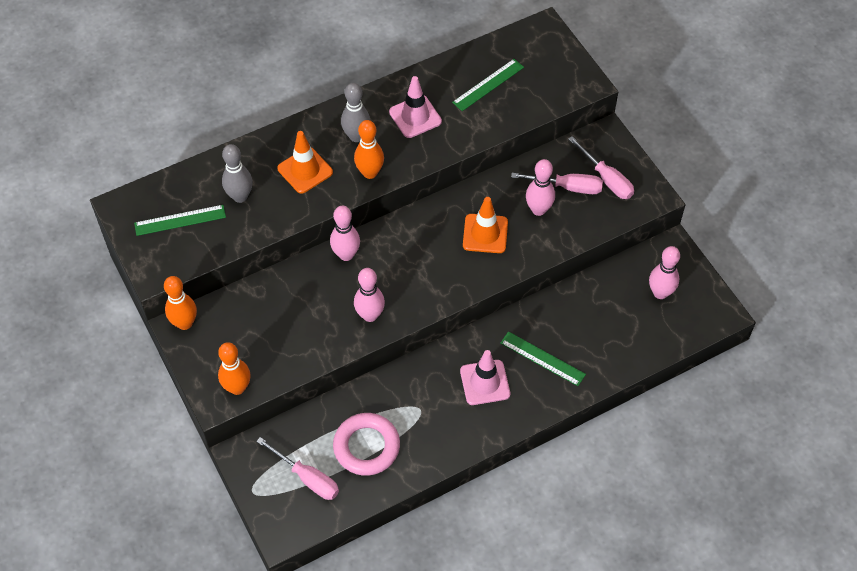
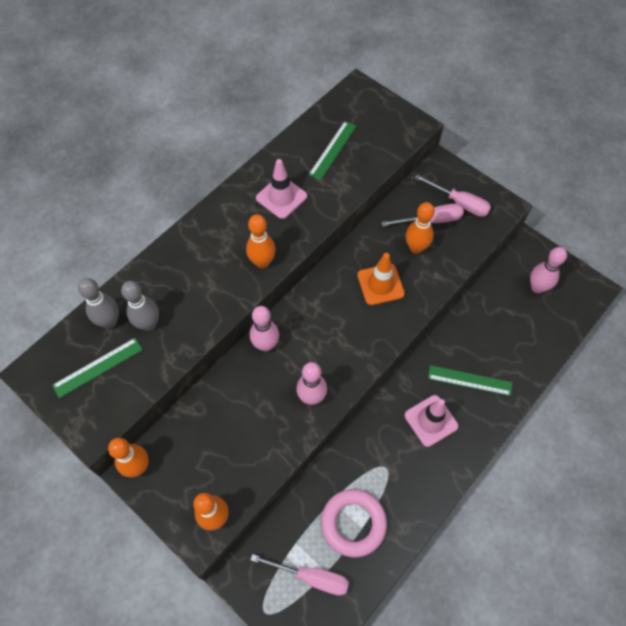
camera: 20 degrees left, 5 degrees up
(305, 170) = (201, 278): orange traffic cone -> none
(356, 136) = (236, 231): grey bowling pin -> grey bowling pin (109, 321)
(538, 209) = (416, 248): pink bowling pin -> orange bowling pin

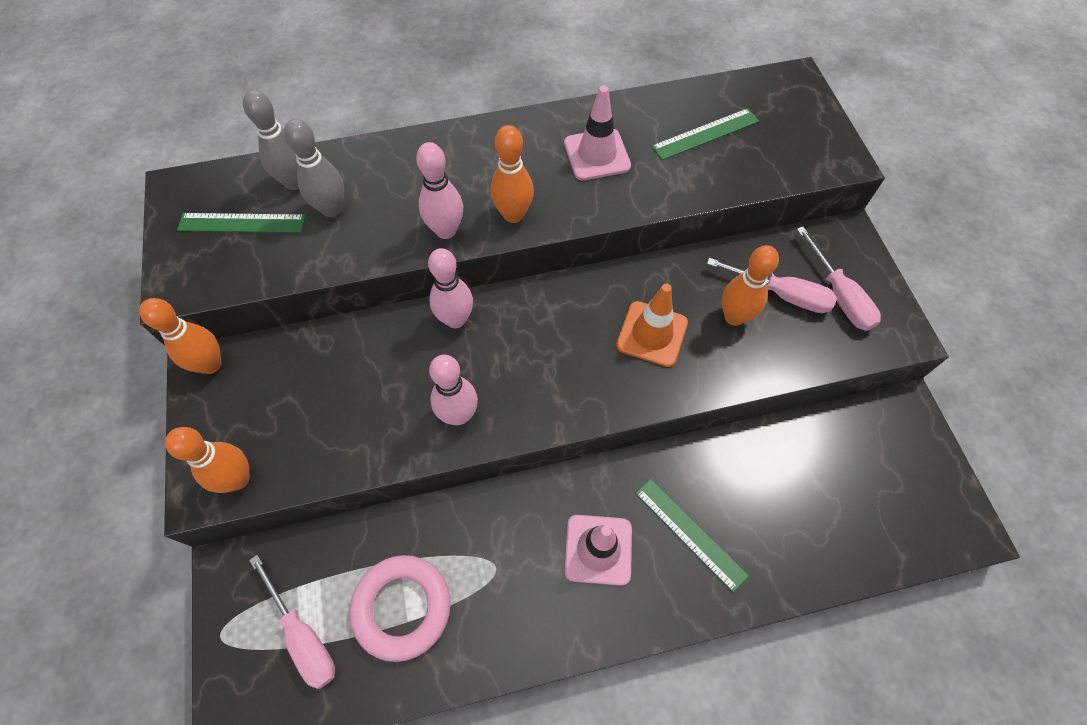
camera: 35 degrees right, 0 degrees up
(537, 287) = (880, 474): pink bowling pin -> pink bowling pin (446, 230)

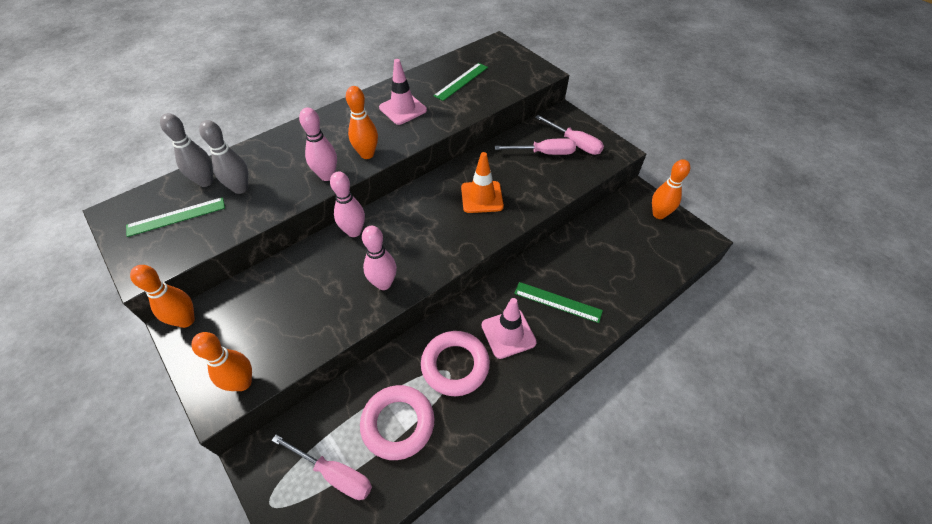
camera: 25 degrees left, 10 degrees down
(507, 562) = (455, 365): none -> pink ring
(734, 317) = (524, 172): orange bowling pin -> orange bowling pin (659, 214)

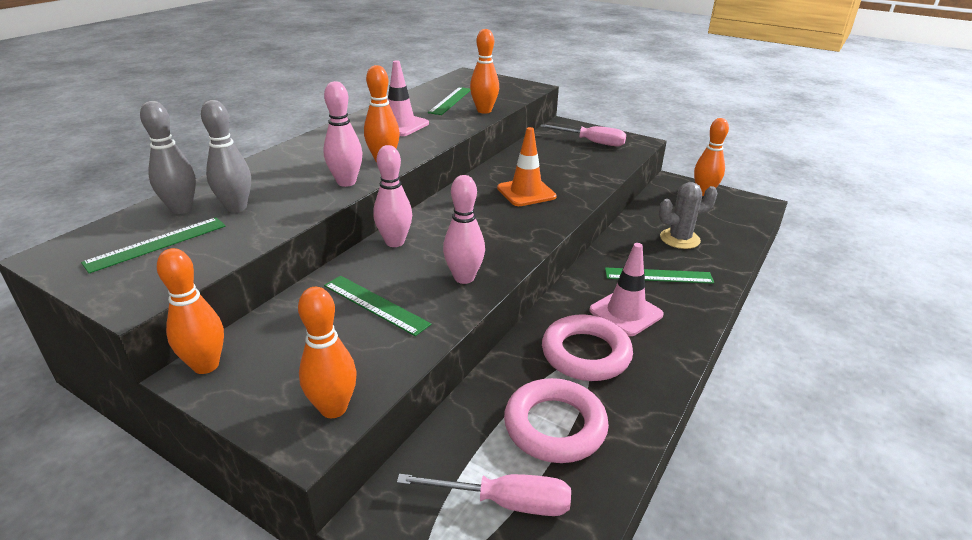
camera: 20 degrees left, 20 degrees down
(310, 294) = (375, 304): none -> green ruler
(481, 101) = (484, 111): none -> orange bowling pin
(544, 153) = (566, 153): pink screwdriver -> none
(601, 265) = (679, 239): none -> grey cactus

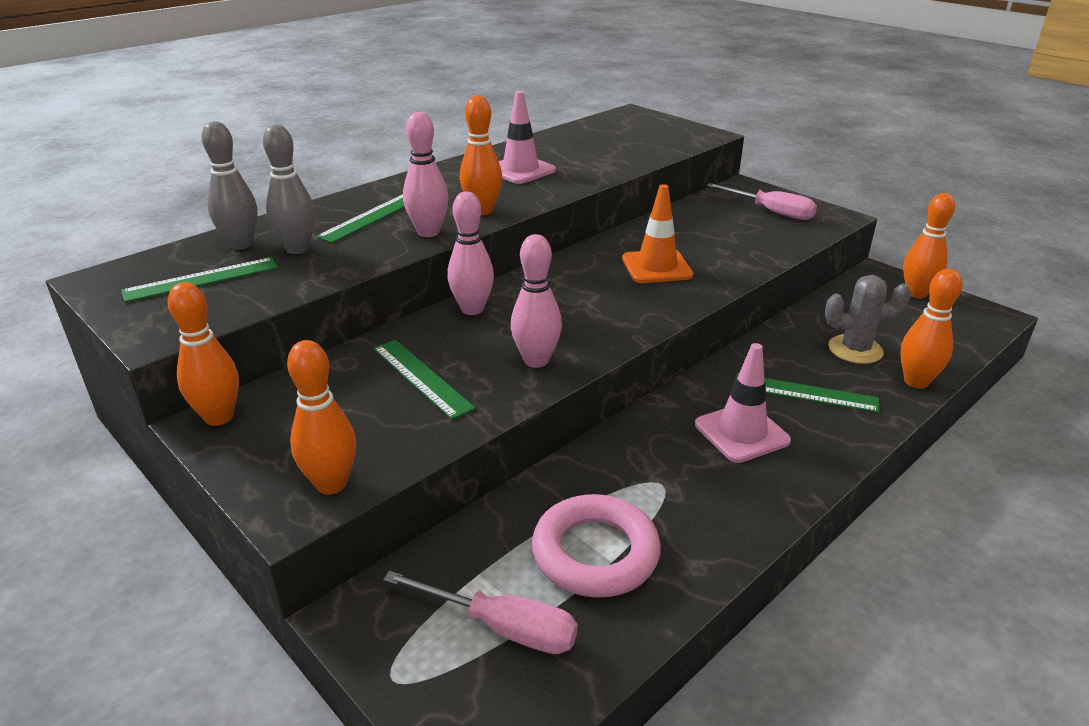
camera: 15 degrees right, 0 degrees up
(450, 100) = (595, 145): green ruler -> green ruler (370, 217)
(484, 111) = (631, 160): orange bowling pin -> orange bowling pin (916, 382)
(586, 354) = (668, 475): pink ring -> none

